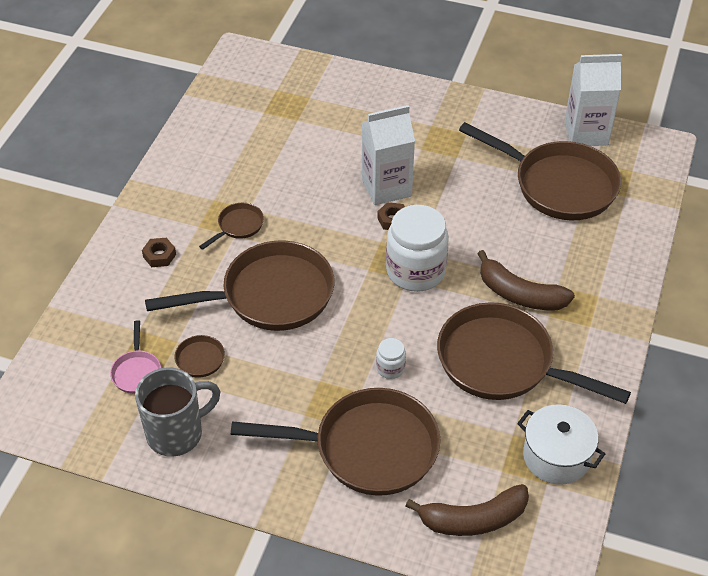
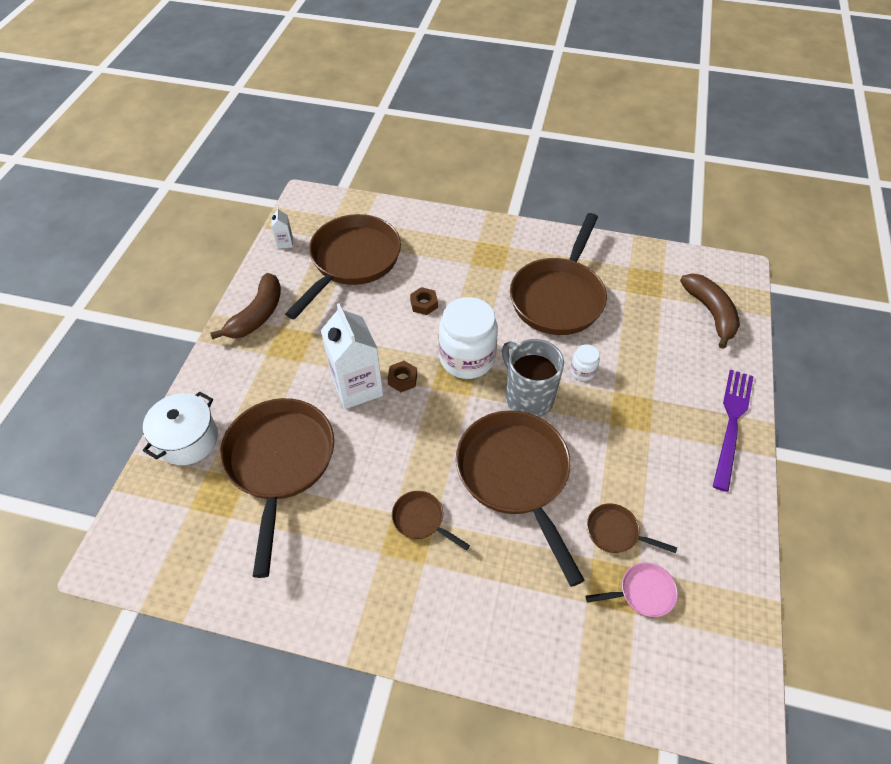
camera: 95 degrees left, 5 degrees up
(159, 256) = (474, 600): brown nut -> brown nut (424, 304)
(177, 433) = (704, 538): grey mug -> grey mug (528, 397)
(305, 495) = (732, 423): none -> purple fork
(367, 448) = (670, 382): brown pan -> brown pan (280, 463)
(520, 294) = (483, 287): brown banana -> brown banana (257, 315)
(556, 456) = (638, 266): white pot -> white pot (188, 439)
(586, 133) = (285, 242): white carton -> white carton, size x0.44

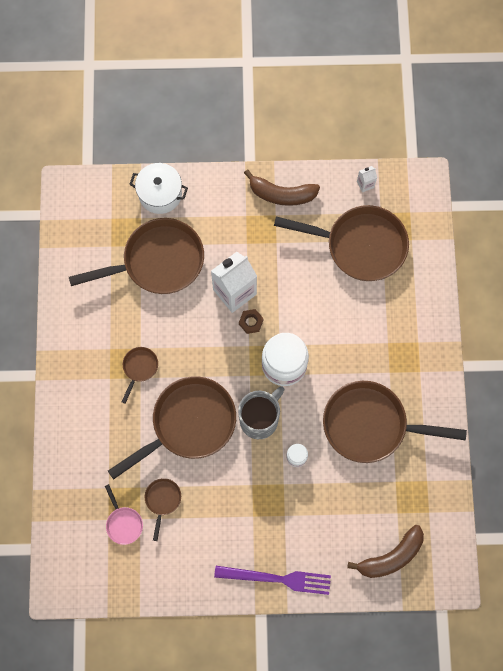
camera: 75 degrees right, 20 degrees up
(424, 304) = (330, 317): brown nut -> none

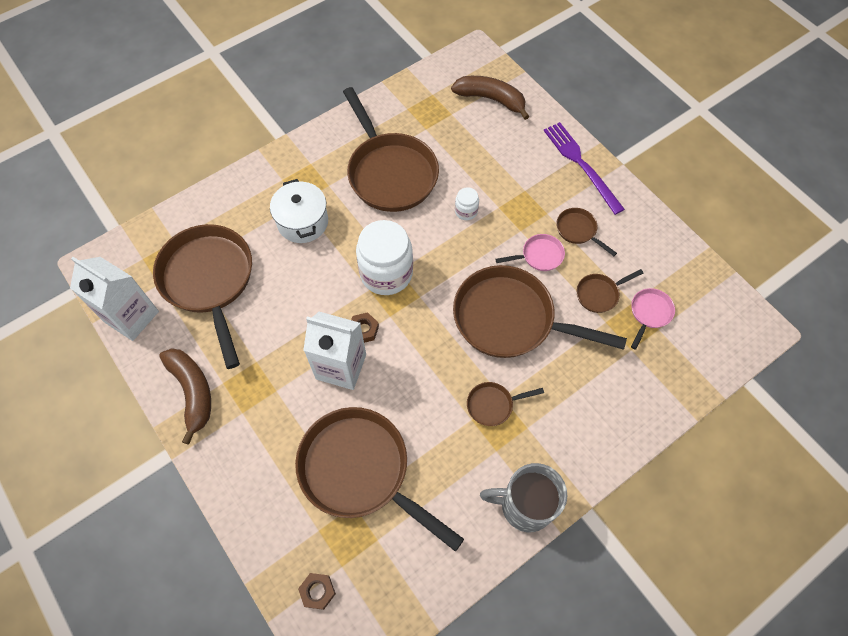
camera: 125 degrees left, 10 degrees down
(108, 198) = (317, 591): none -> brown nut
(160, 194) = (273, 529): white pot -> white pot (302, 222)
(222, 482) = (539, 256): none -> pink pan
(222, 527) = (578, 230): none -> brown pan
(260, 419) = (455, 261): grey mug -> grey mug (524, 505)
(365, 184) = (131, 316): white carton -> white carton, size x2.27

